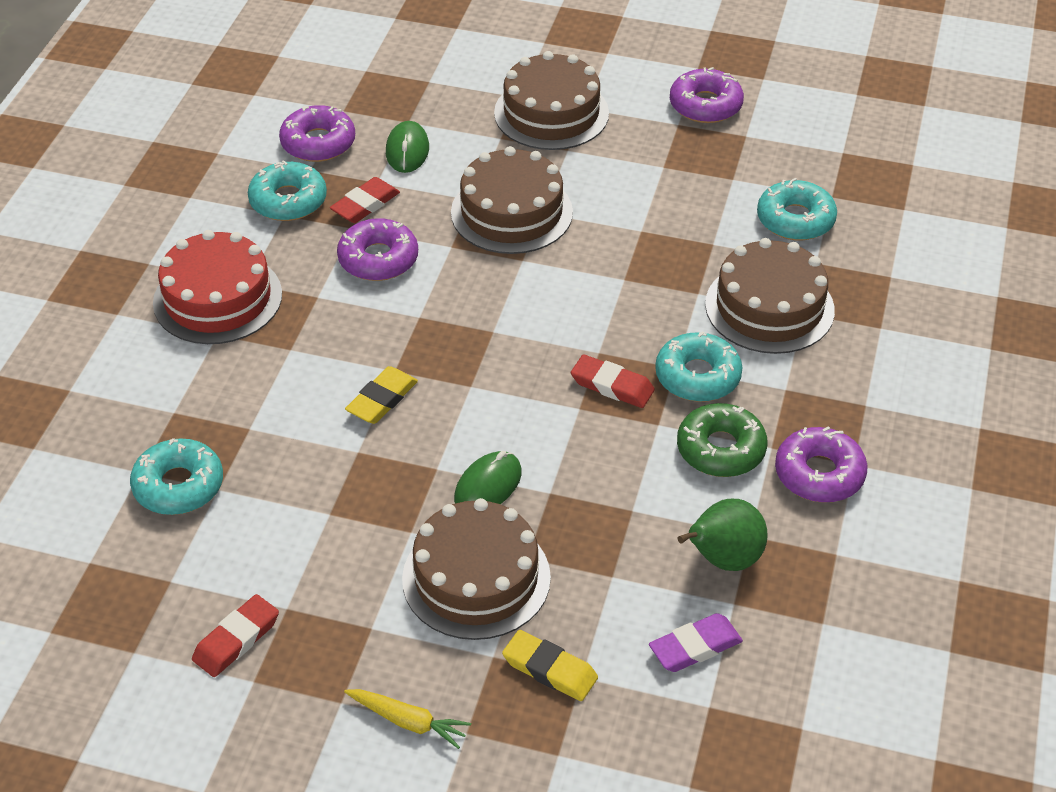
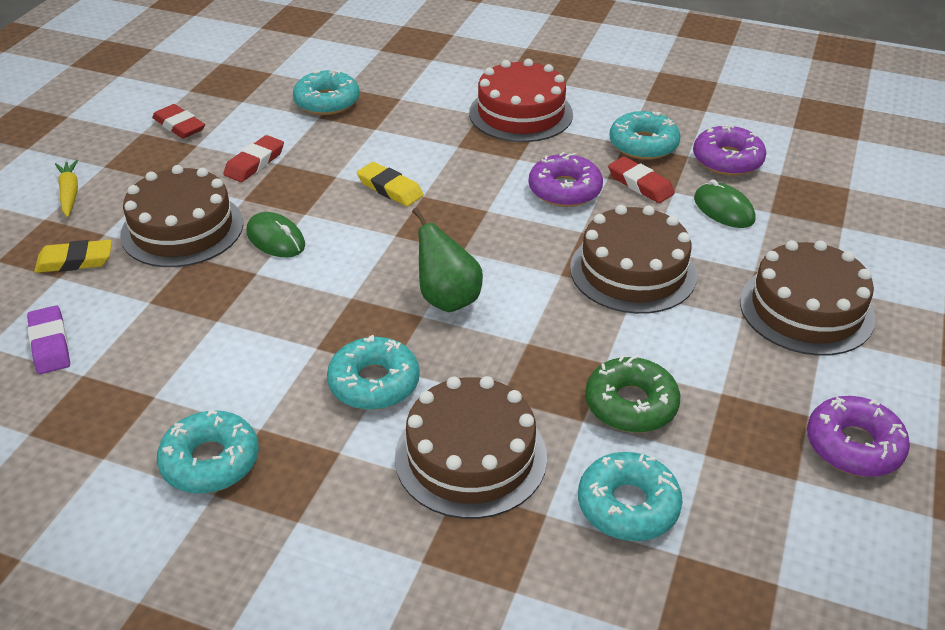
camera: 95 degrees right, 5 degrees down
(407, 150) = (723, 209): green mouse -> green mouse turned 45 degrees clockwise
(408, 721) = (69, 193): yellow carrot -> yellow carrot turned 135 degrees clockwise
(550, 669) = (75, 261): yellow eraser -> yellow eraser turned 45 degrees clockwise
(612, 386) = (375, 321): red eraser -> red eraser (254, 163)
(721, 449) = (269, 388): green donut -> green donut (631, 404)
(723, 559) = (134, 373): green pear -> green pear (447, 299)
(819, 474) = (210, 461): purple donut -> turquoise donut

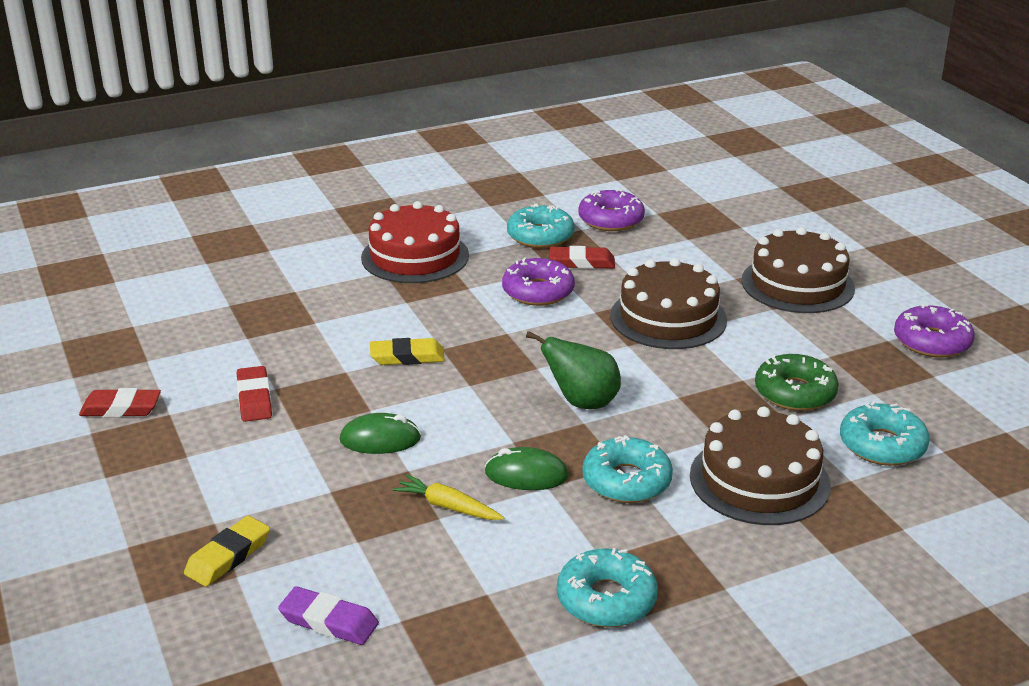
camera: 45 degrees left, 10 degrees down
(69, 193) = (113, 514): yellow carrot -> yellow carrot (448, 506)
(182, 229) = (283, 478): brown cake -> none
(327, 102) = (233, 323): turquoise donut -> none
(723, 209) = (659, 251): green mouse -> green mouse (526, 474)

